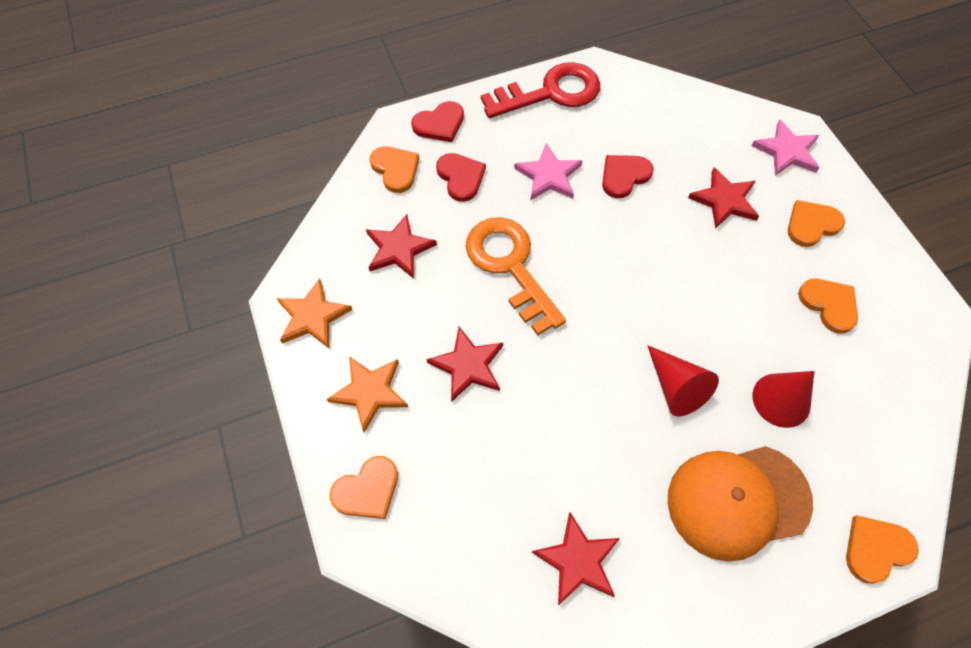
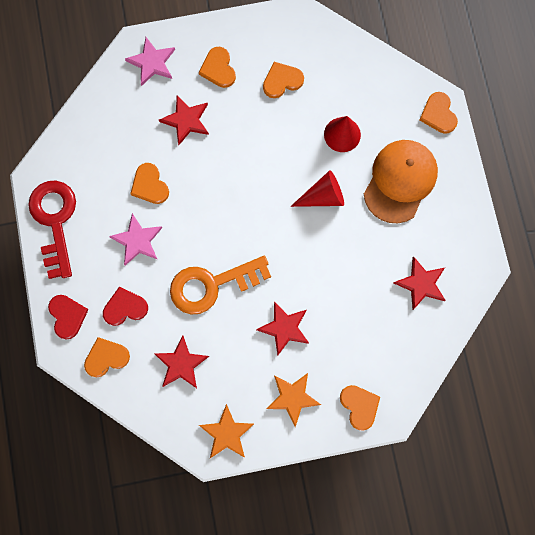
camera: 80 degrees left, 15 degrees up
(624, 176) = (149, 185): red heart -> orange heart
(737, 500) = (400, 181): orange cap -> orange cap turned 150 degrees counterclockwise

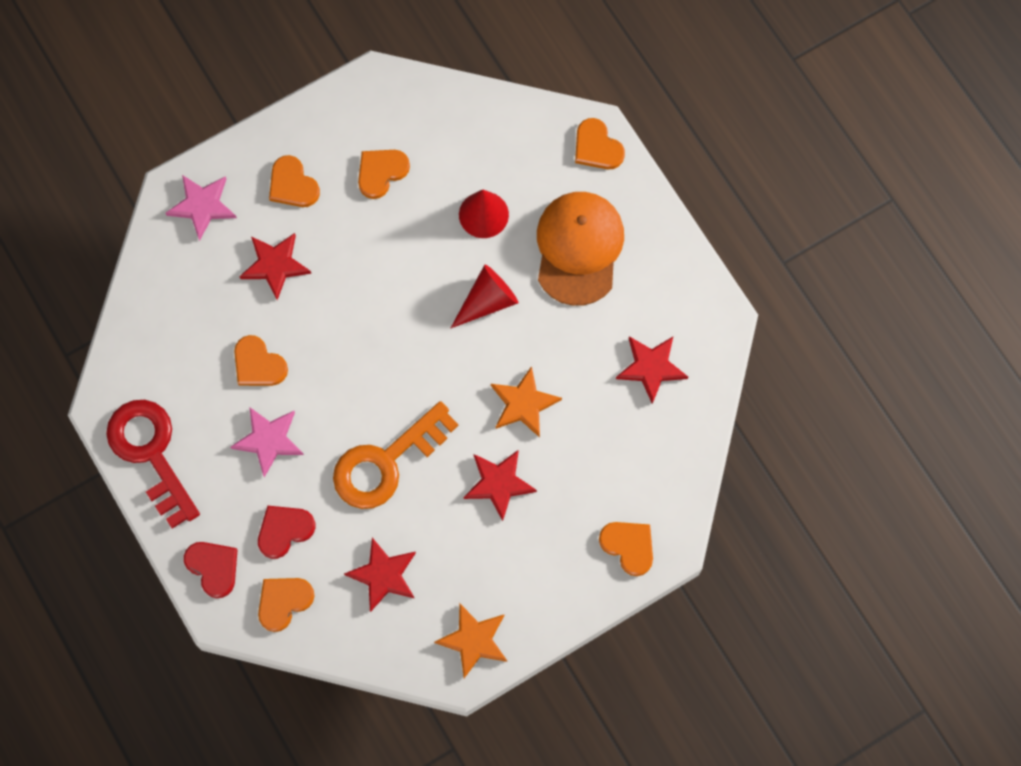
camera: 20 degrees left, 5 degrees down
(292, 397) = (540, 566): orange star -> orange star (523, 404)

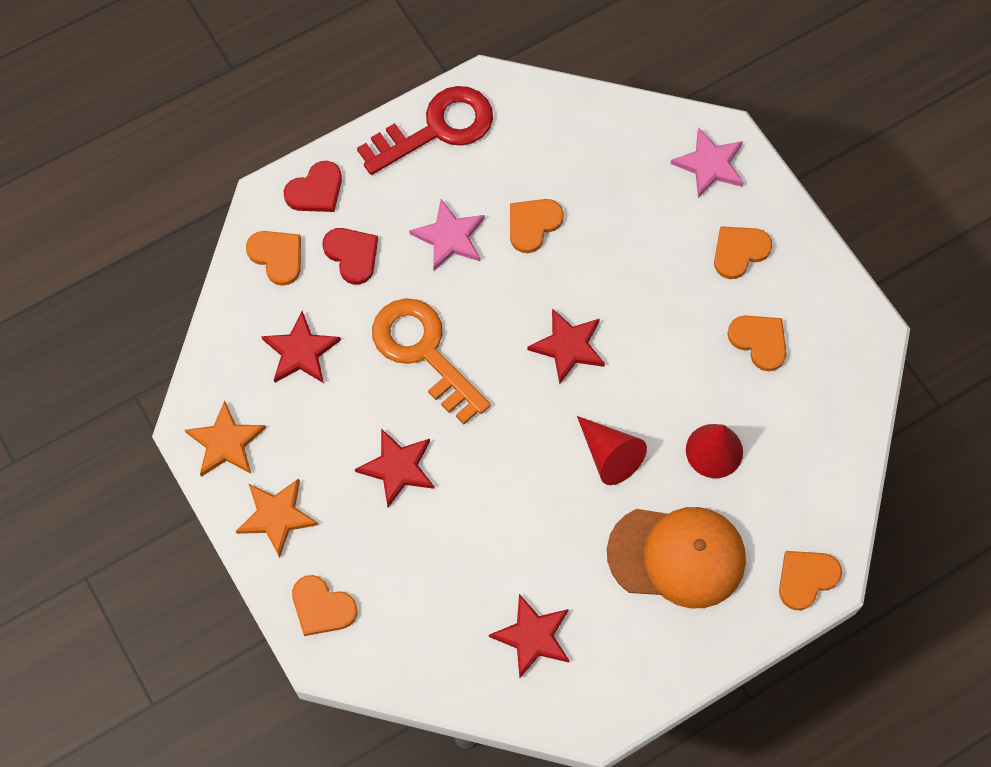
camera: 90 degrees right, 5 degrees down
(275, 265) = (645, 237): red star -> red star (568, 346)
(523, 404) = (489, 494): orange star -> orange star (276, 516)
(628, 546) = (322, 607): orange heart -> orange heart turned 75 degrees clockwise

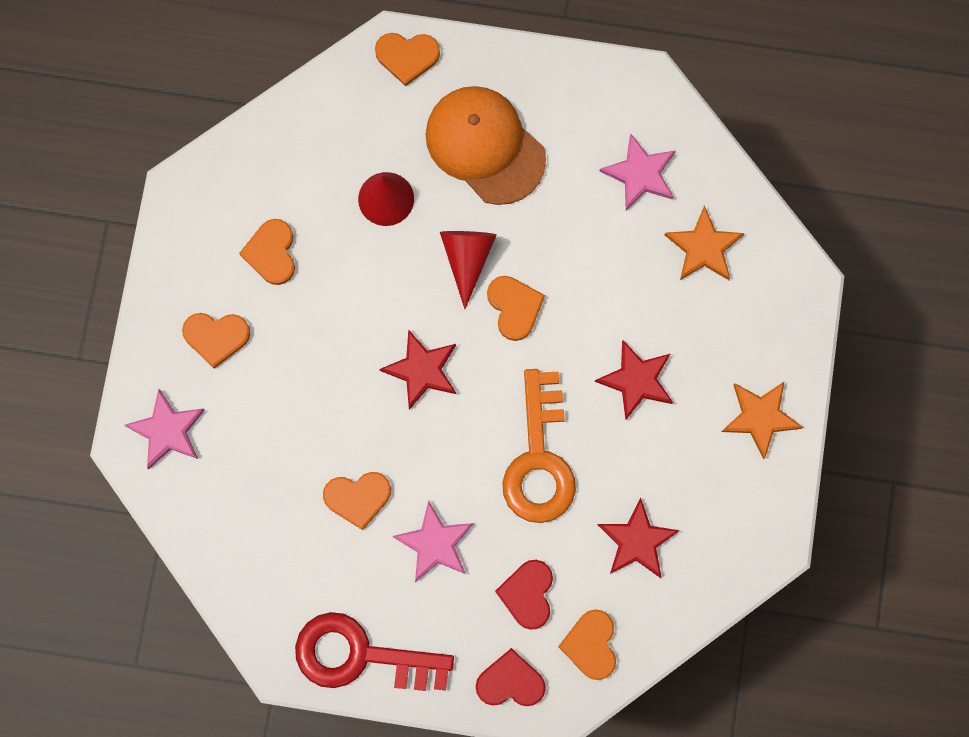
camera: 140 degrees left, 10 degrees up
(226, 442) = (755, 511): orange star -> orange star (703, 247)
(322, 607) = (778, 318): orange heart -> orange heart (514, 307)
(533, 636) = (640, 174): red star -> pink star

